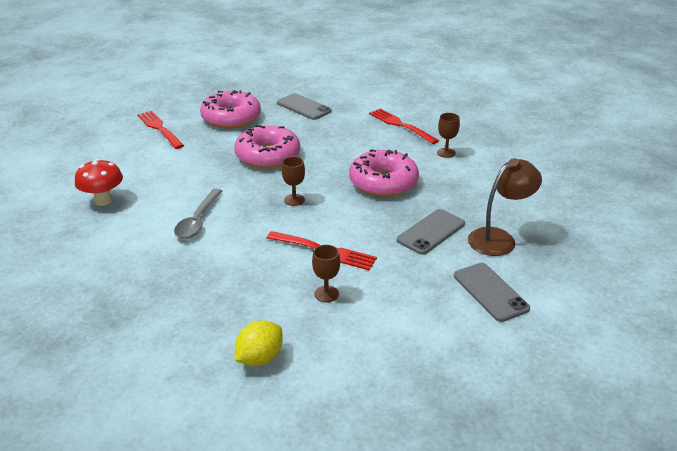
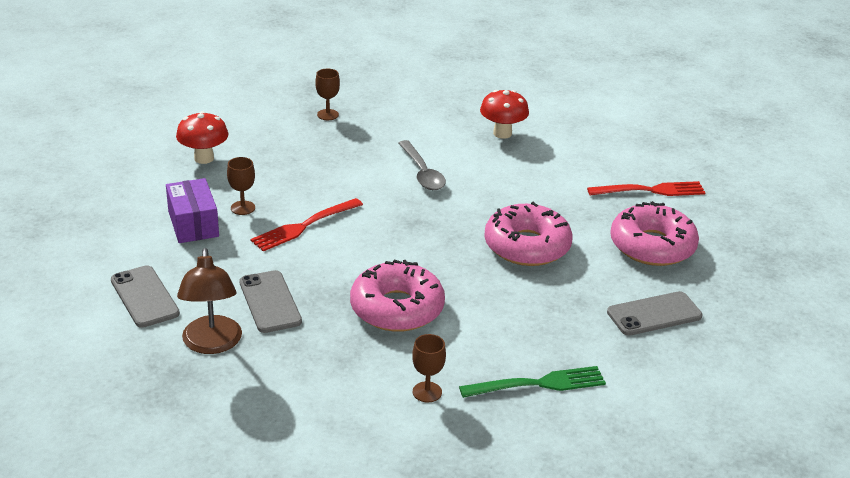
camera: 115 degrees right, 0 degrees up
(198, 220) = (422, 173): grey spoon -> grey spoon turned 150 degrees counterclockwise
(260, 358) = (204, 158): yellow lemon -> red mushroom
(294, 200) = (412, 236): brown goblet -> brown goblet (327, 115)
(375, 312) = (193, 224): none -> purple box
(400, 125) = (538, 384): red fork -> green fork
(490, 292) = (144, 297): grey phone -> grey phone turned 60 degrees clockwise

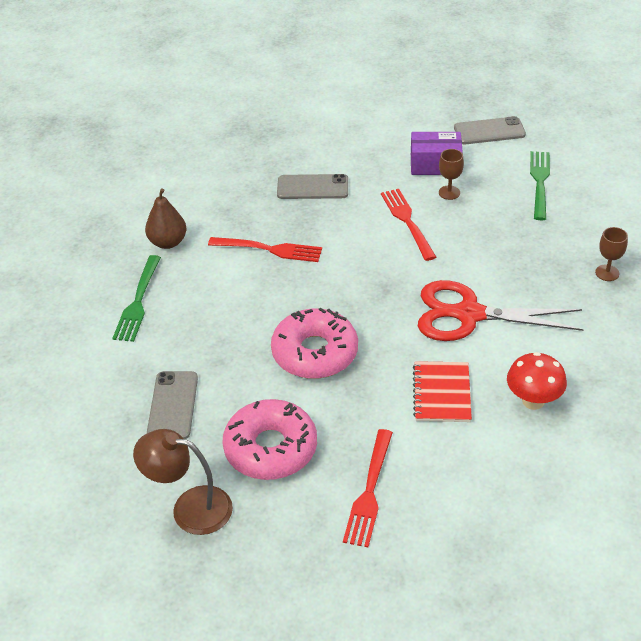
camera: 115 degrees right, 10 degrees up
(144, 297) = (349, 133): grey phone -> grey phone (489, 131)
(204, 158) = (539, 182): red mushroom -> green fork
(212, 344) = (279, 155): brown lamp -> brown lamp (190, 508)
(397, 308) = (269, 249): pink donut -> red fork
(422, 173) = (469, 314): grey spoon -> red scissors
(427, 392) = (168, 242): brown goblet -> brown pear
(525, 173) = (442, 393): none -> red notebook

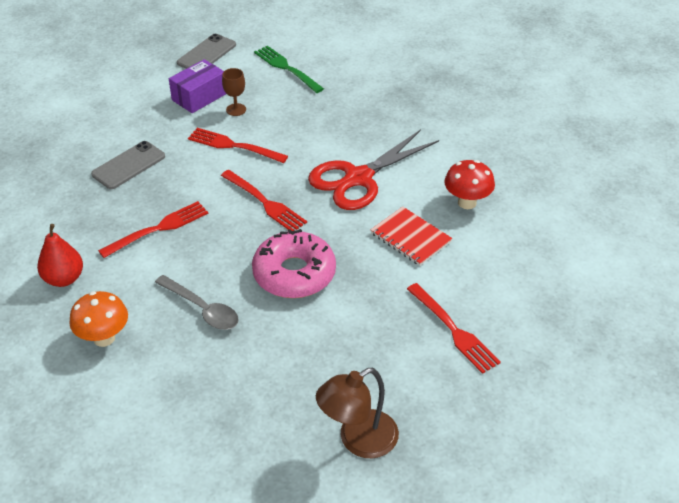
camera: 50 degrees left, 0 degrees up
(138, 302) = (104, 338): green fork -> orange mushroom
(168, 242) = (64, 279): brown pear -> red pear
(173, 405) = (244, 386): grey phone -> none
(220, 330) = (202, 309): none -> grey spoon
(270, 448) = (355, 356): pink donut -> none
(369, 282) = (265, 202): none -> red fork
(607, 273) = (403, 99): brown goblet -> none

